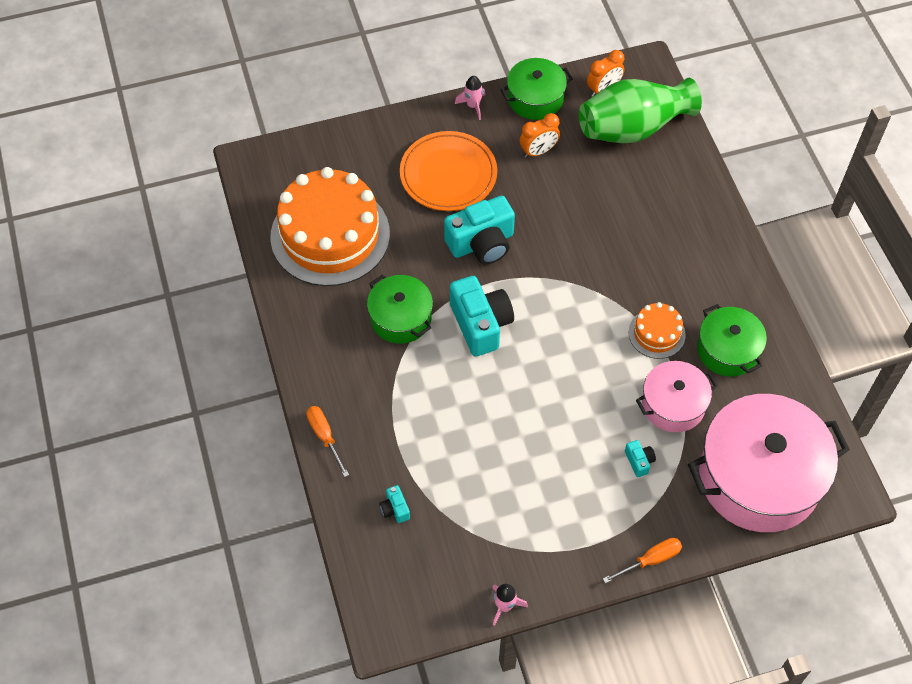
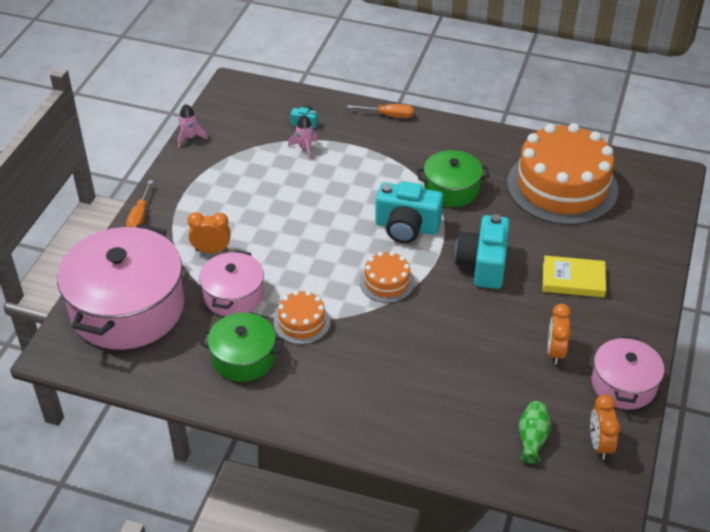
camera: 125 degrees right, 15 degrees down
(448, 174) = (573, 280): orange plate -> yellow book
(473, 105) = (645, 335): pink rocket -> pink rocket (305, 148)
(535, 98) = (623, 384): green pot -> pink pot
(560, 300) = (387, 282): none -> orange cake
(633, 128) = (532, 439): green vase -> green vase, size x0.43
(639, 461) = (211, 250): turquoise camera -> orange clock

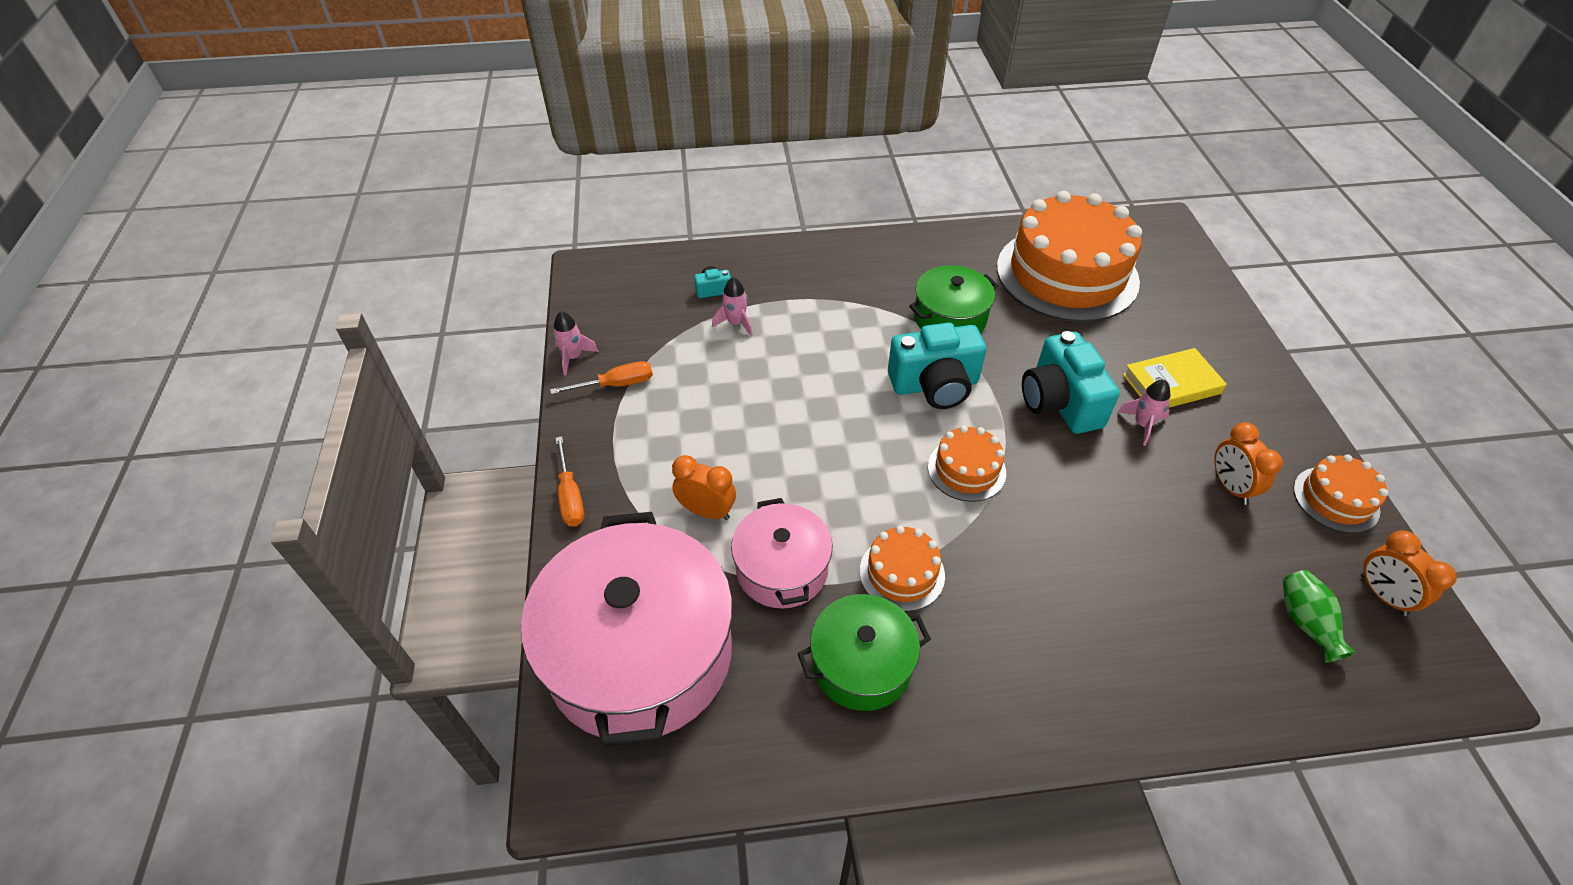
camera: 25 degrees left, 5 degrees up
(211, 250) = (706, 511): orange clock -> orange clock turned 45 degrees clockwise
(388, 115) = (809, 249): orange screwdriver -> orange screwdriver (616, 384)
(529, 297) = (1142, 425): none -> pink rocket
(623, 384) = (1336, 499): pink pot -> orange cake

